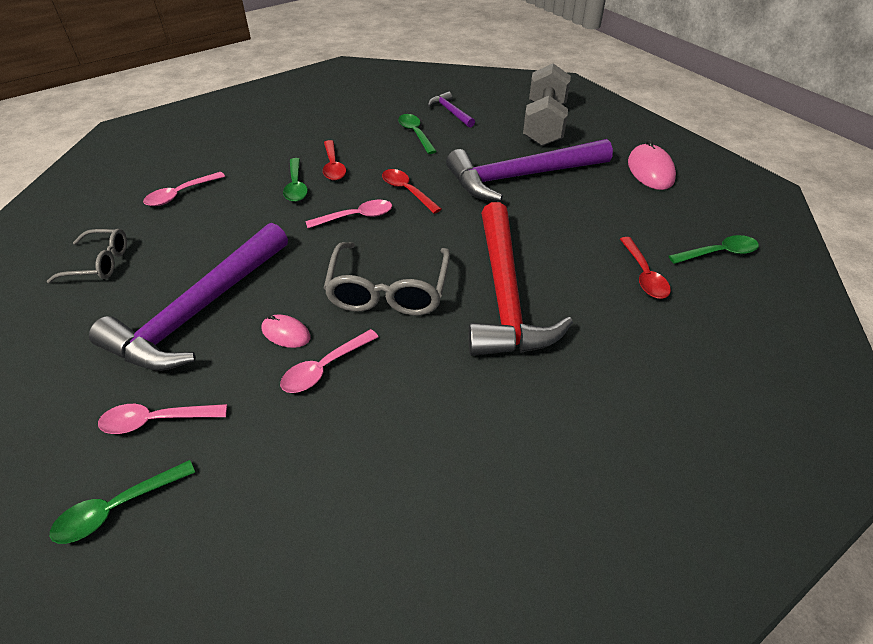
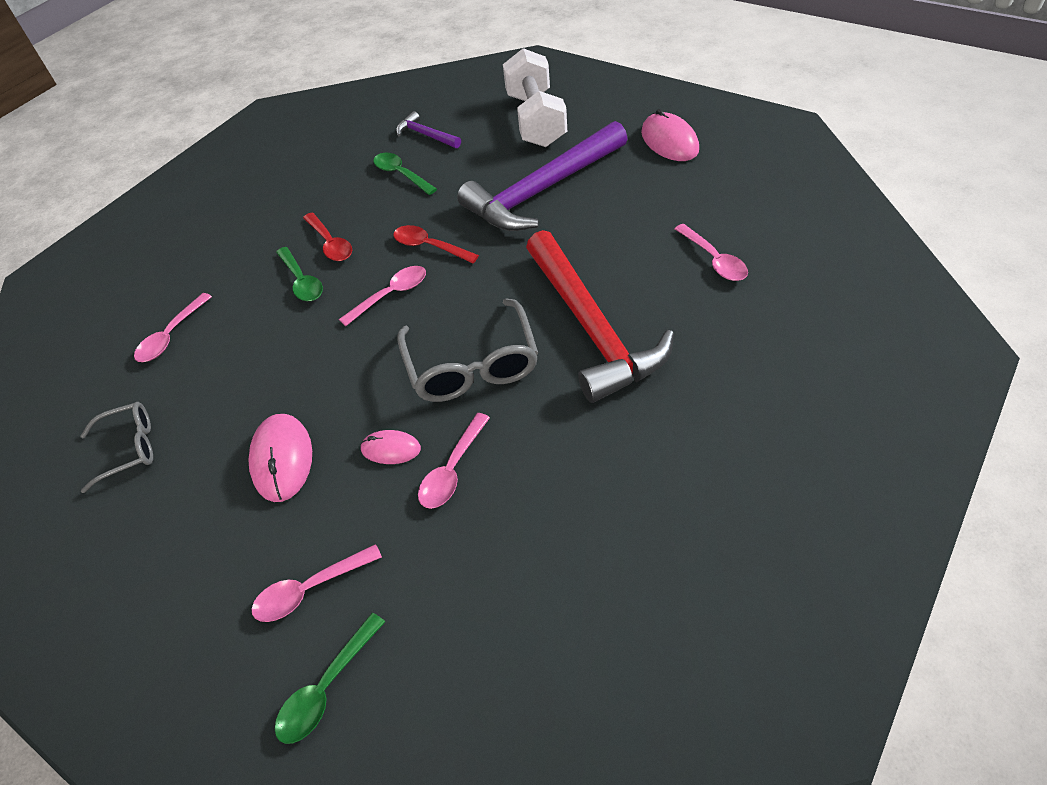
camera: 15 degrees left, 5 degrees up
(200, 310) = (282, 459): purple hammer -> pink mouse
(544, 124) = (536, 120): grey dumbbell -> white dumbbell
(644, 275) = (714, 260): red spoon -> pink spoon
(718, 253) = (773, 212): green spoon -> none

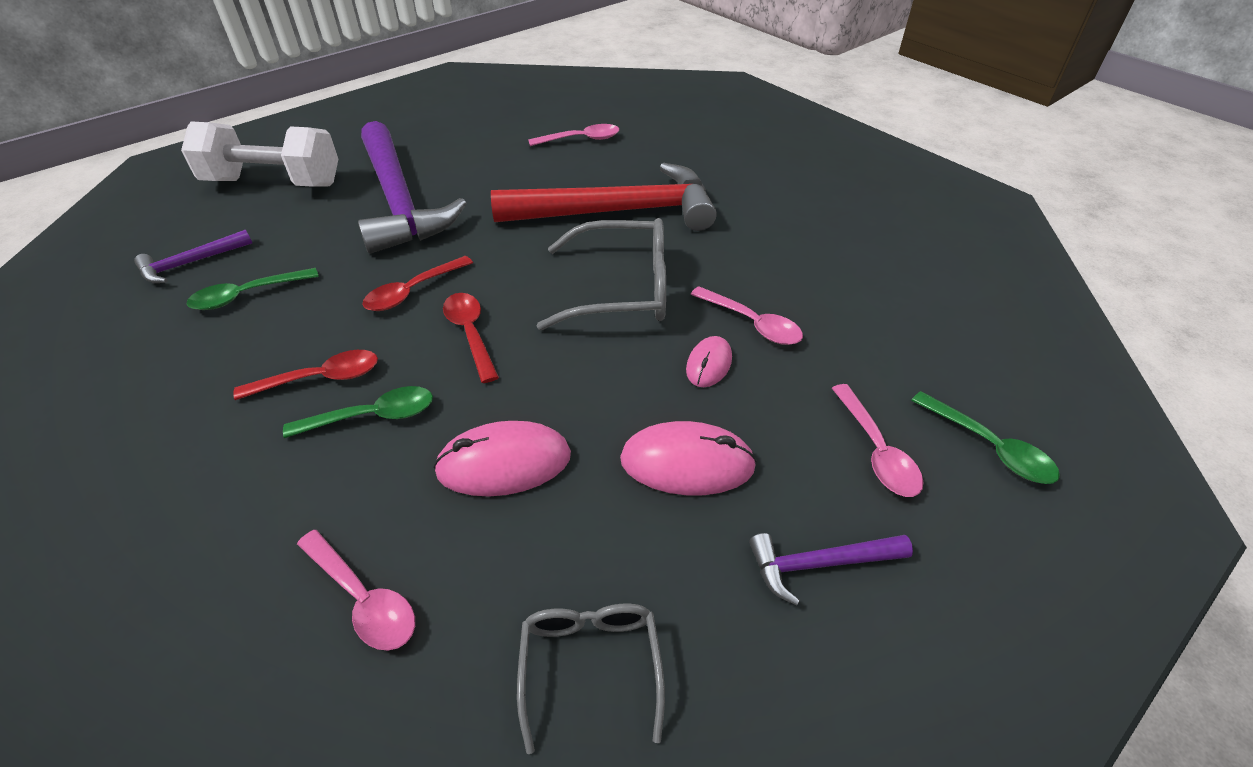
camera: 80 degrees left, 5 degrees down
(198, 559) = (820, 564): none -> purple hammer
(391, 295) = (470, 334): pink spoon -> red spoon
(669, 141) = (407, 123): pink mouse -> pink mouse (504, 463)

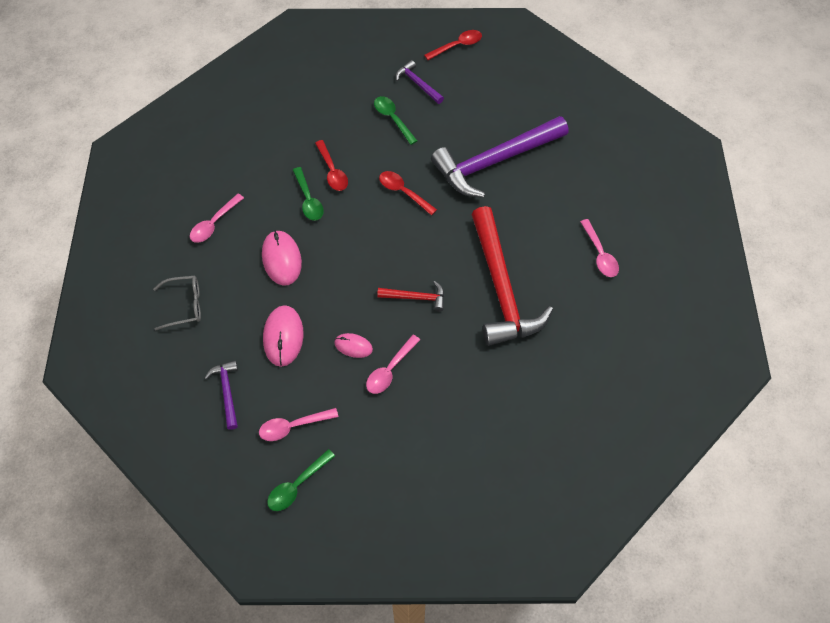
camera: 85 degrees right, 15 degrees up
(274, 183) = (505, 90): white dumbbell -> none
(470, 334) = (370, 227): red spoon -> red spoon (457, 46)
(622, 289) = (416, 297): grey glasses -> red hammer

